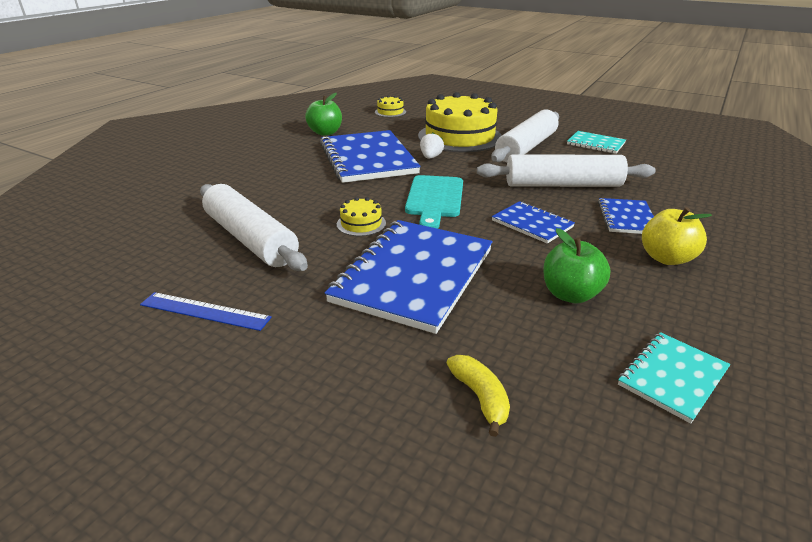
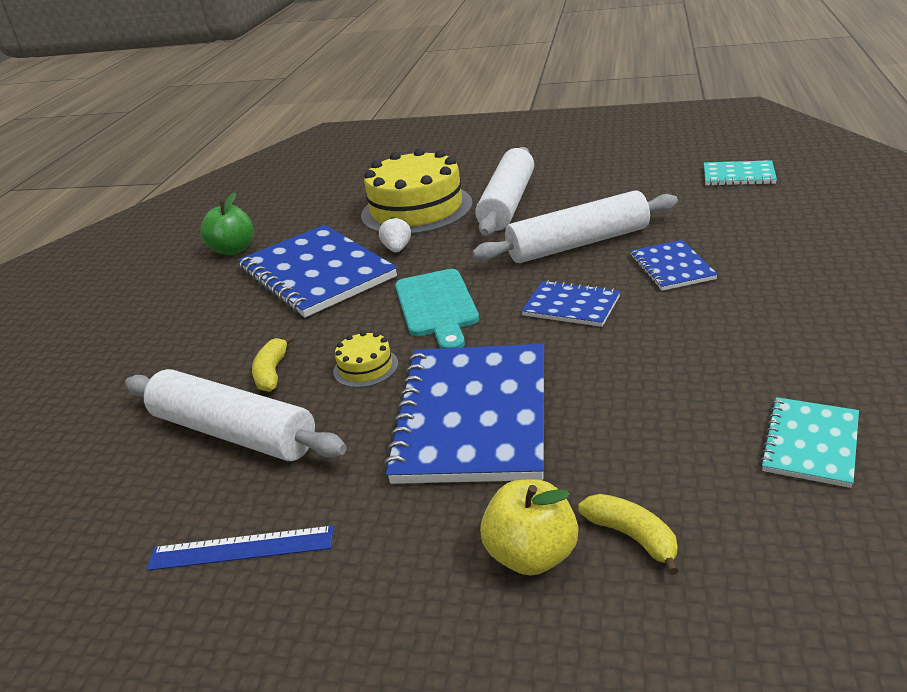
camera: 15 degrees left, 0 degrees up
(299, 210) = (272, 372): none -> yellow banana
(390, 112) = (303, 195): yellow cake -> none
(570, 294) = (660, 382): green apple -> none
(595, 144) = (586, 177): turquoise notebook -> turquoise notebook (738, 175)
(666, 258) = (737, 306): yellow apple -> yellow apple (531, 555)

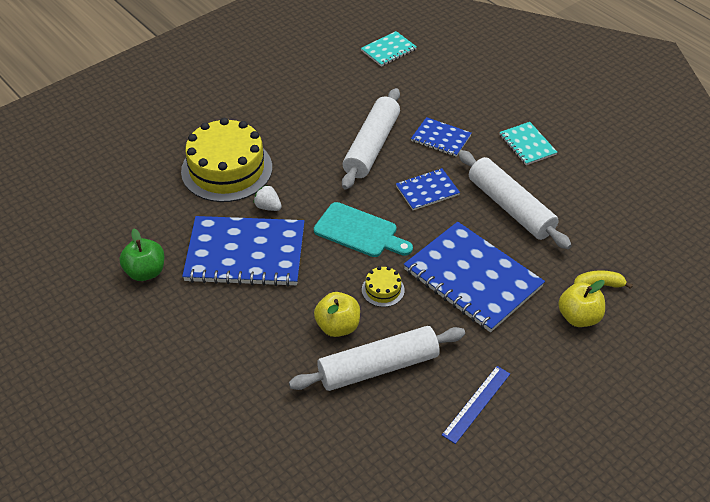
camera: 55 degrees left, 15 degrees up
(272, 372) = (338, 326): yellow banana -> yellow apple
(507, 203) = (282, 135): white rolling pin -> white rolling pin (510, 207)
(810, 443) = (604, 204): turquoise notebook -> turquoise notebook (527, 145)

